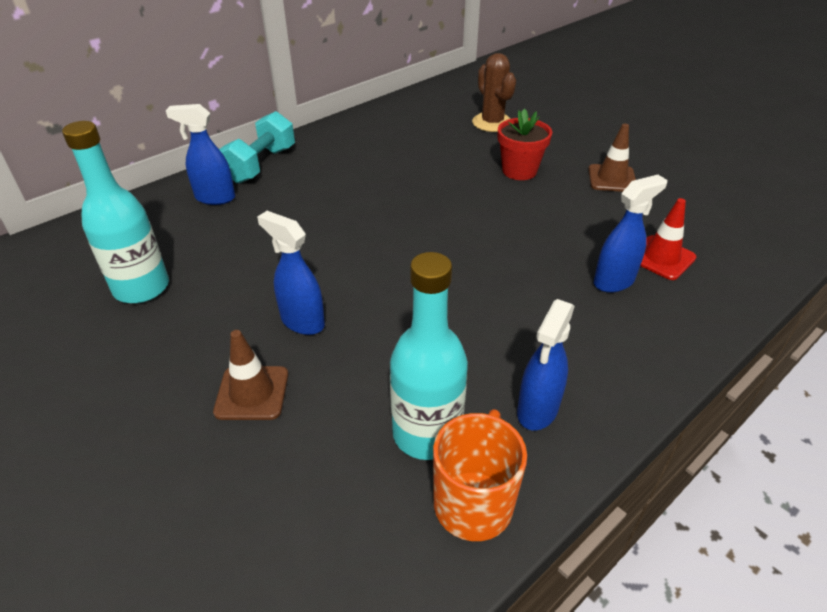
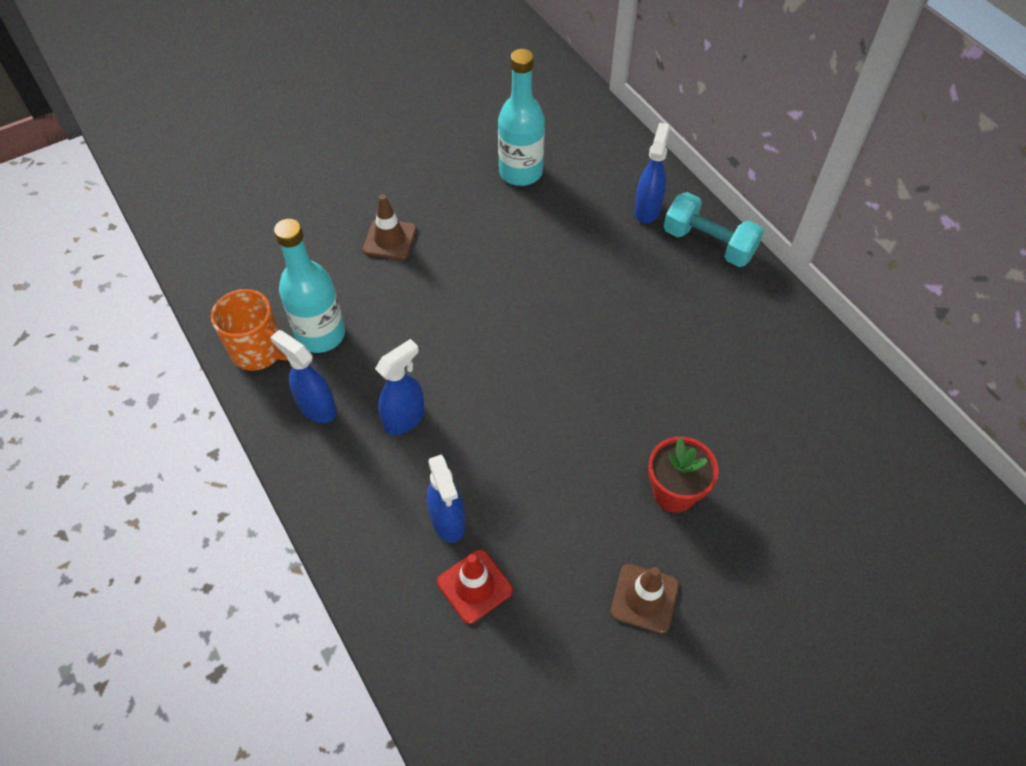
camera: 100 degrees right, 15 degrees up
(302, 321) = (455, 269): blue spray bottle -> blue spray bottle (405, 419)
(492, 123) = (807, 493): brown cactus -> none

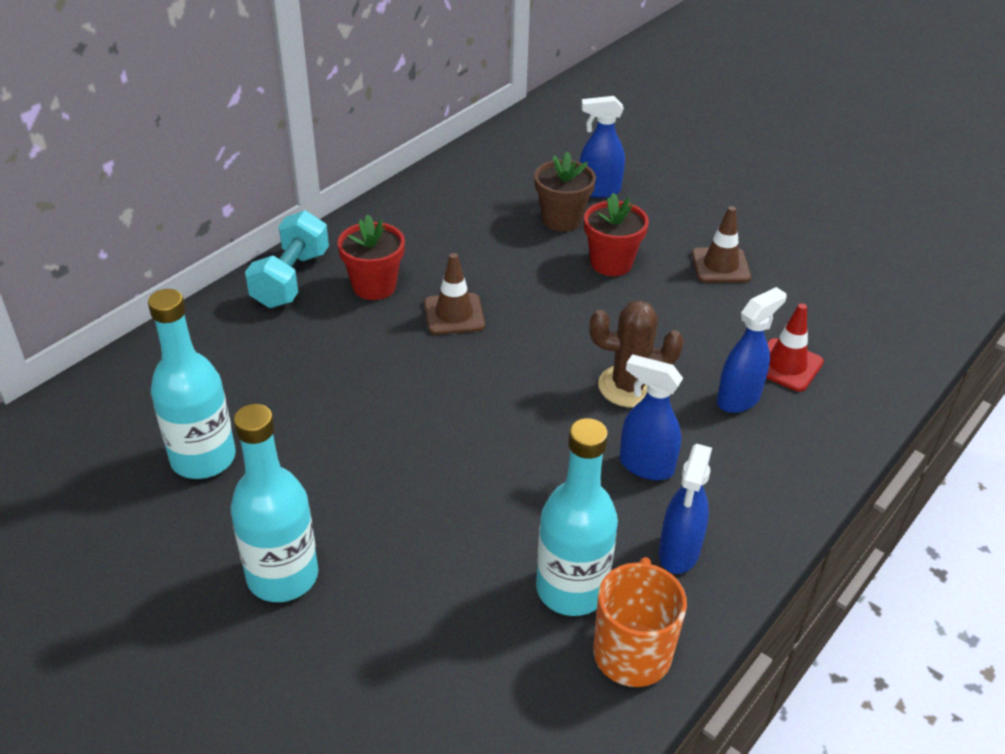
camera: 110 degrees left, 15 degrees down
(390, 239) = (375, 567): brown traffic cone -> brown traffic cone (454, 314)
(405, 196) = (282, 576): none -> turquoise bottle
(495, 441) = (629, 386): none -> brown cactus
(647, 210) = (248, 331): blue spray bottle -> blue spray bottle (598, 190)
(684, 296) = (374, 286): none -> red flower pot
(760, 473) = (562, 220): none -> brown flower pot

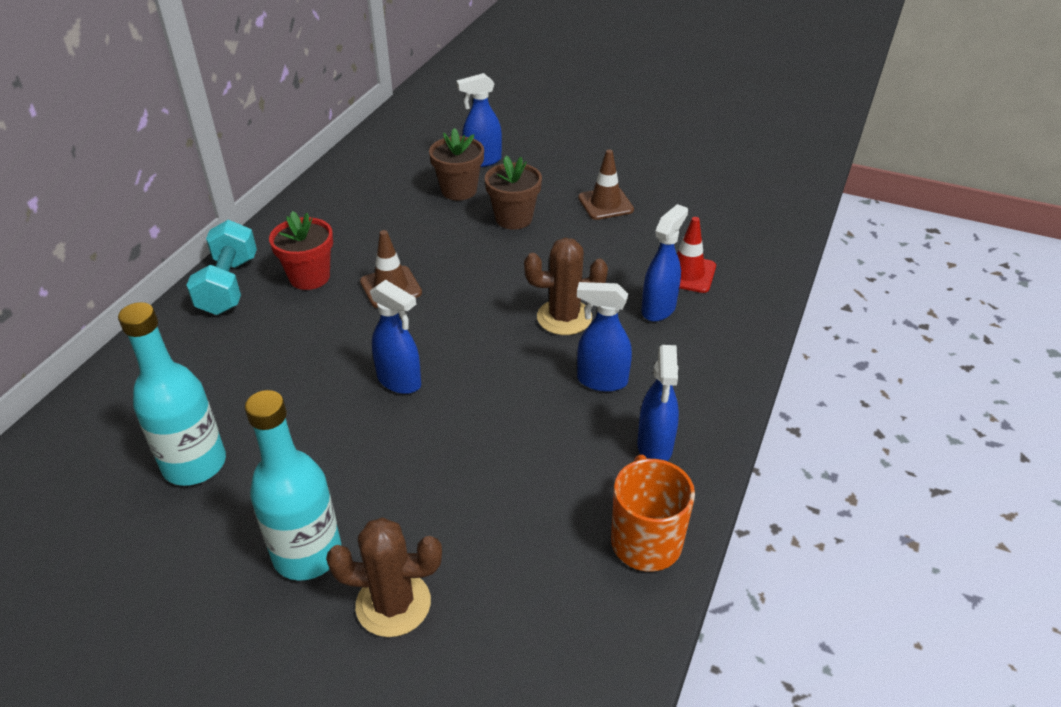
camera: 15 degrees left, 0 degrees up
(350, 649) = (393, 604): none -> brown cactus
(430, 419) = (399, 381): none -> blue spray bottle
(571, 589) = (575, 500): turquoise bottle -> none
(611, 263) = (513, 218): red flower pot -> brown flower pot

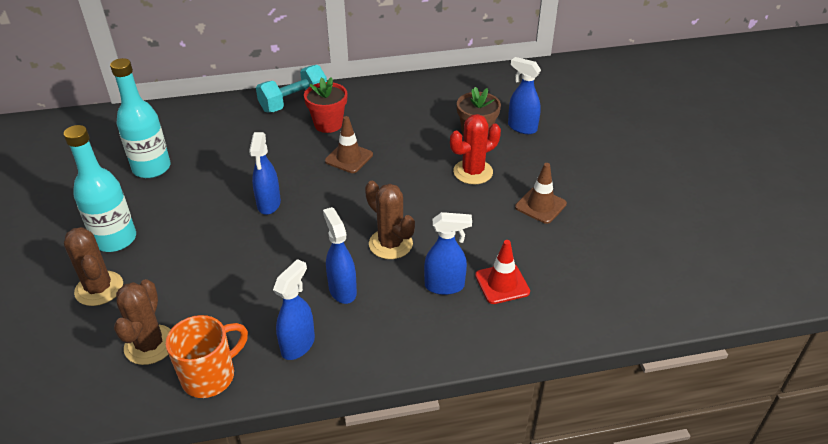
camera: 55 degrees right, 0 degrees up
(513, 218) = (473, 172): brown flower pot -> red cactus
(548, 582) = (150, 345): none -> brown cactus
(654, 447) = (298, 345): blue spray bottle -> blue spray bottle turned 150 degrees clockwise

